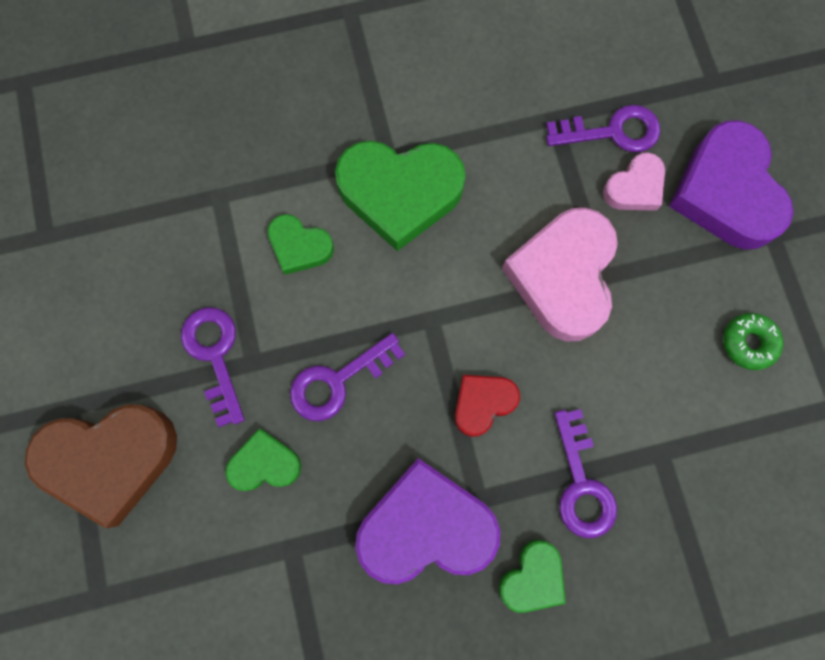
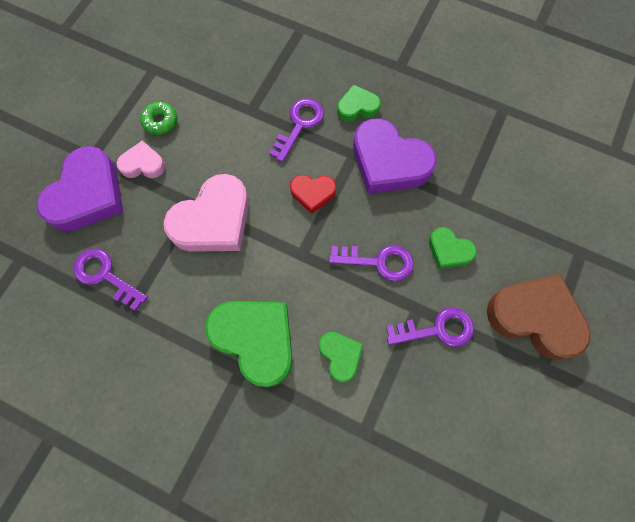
camera: 140 degrees left, 5 degrees down
(215, 356) = (437, 329): purple key -> purple key turned 120 degrees counterclockwise
(634, 187) = (128, 235): pink heart -> pink heart (143, 164)

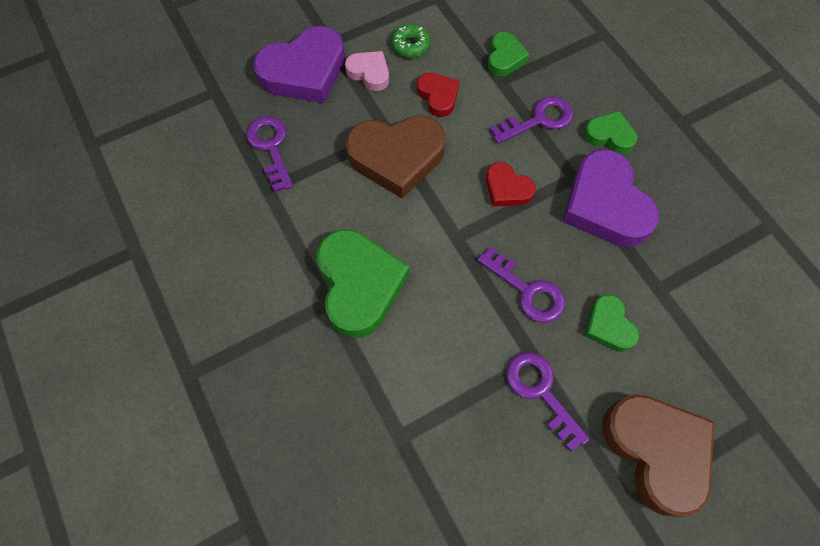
camera: 35 degrees right, 5 degrees down
(211, 151) = (438, 96): none -> red heart
(213, 220) = (396, 157): pink heart -> brown heart
(340, 356) = (427, 351): green heart -> green heart (505, 58)
(437, 329) = (541, 392): purple key -> purple key turned 150 degrees counterclockwise

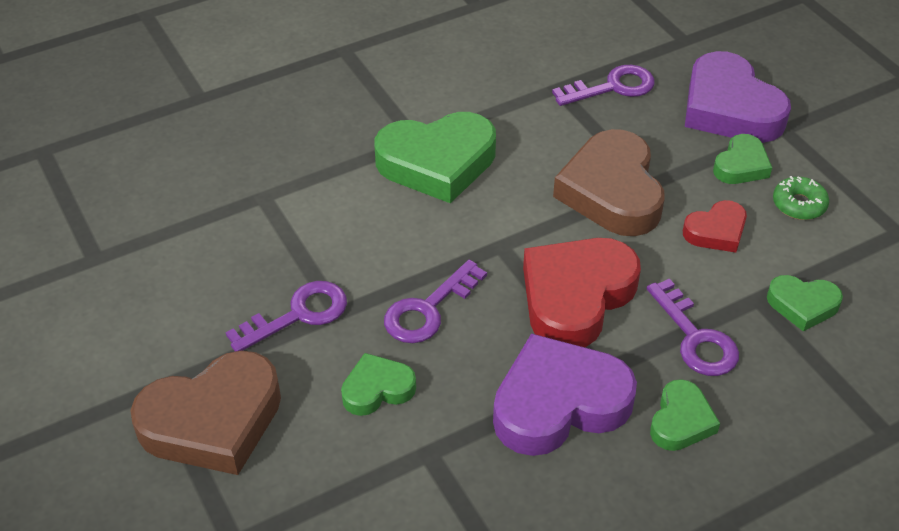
camera: 90 degrees right, 20 degrees down
(369, 73) = (741, 165): pink heart -> green heart
(507, 189) = (576, 297): red heart -> red heart, size x1.91

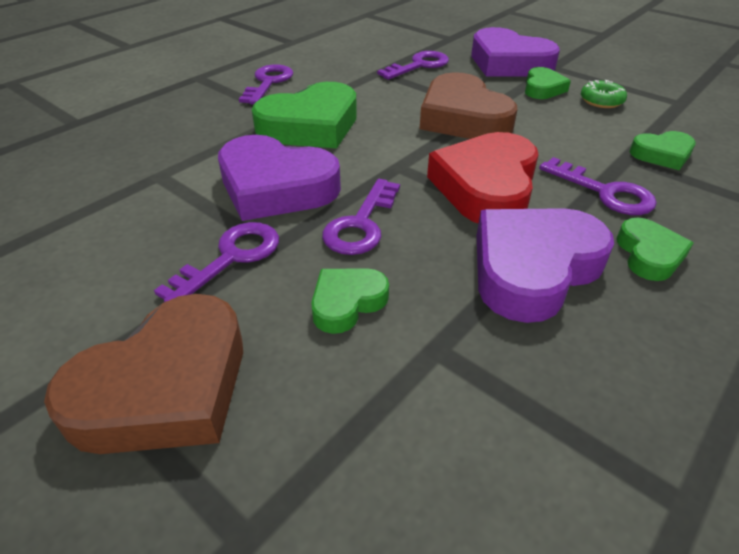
camera: 20 degrees left, 5 degrees down
(368, 241) = (276, 187): none -> purple heart
(420, 78) = (268, 83): none -> purple key
(716, 231) = (559, 125): red heart -> none

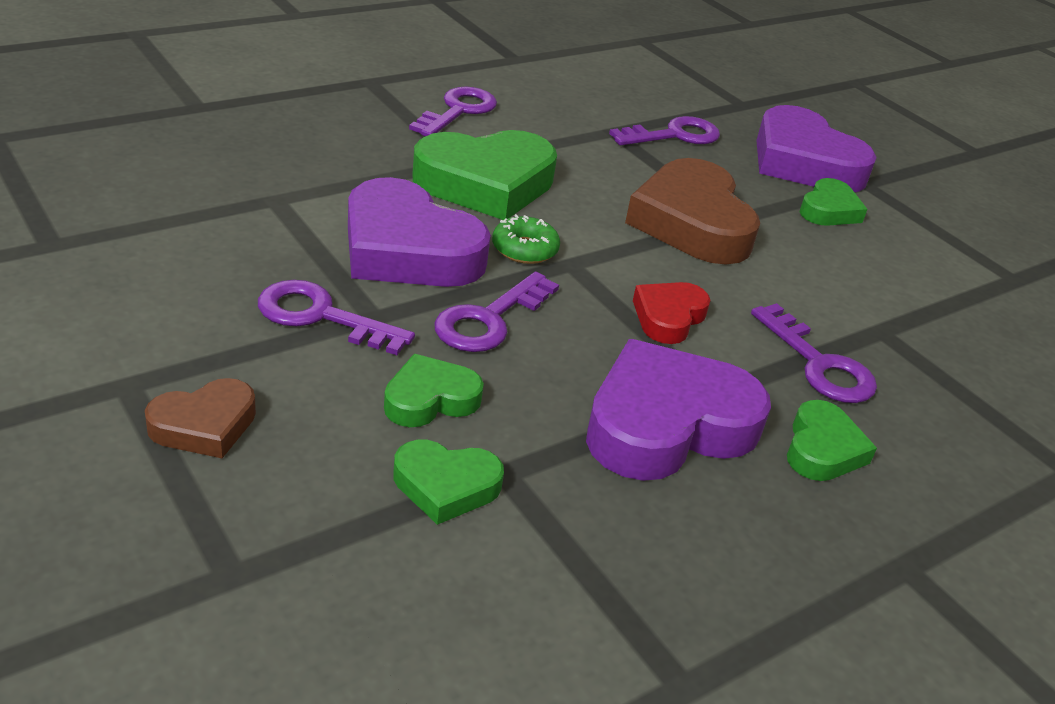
camera: 10 degrees right, 5 degrees down
(165, 387) = (204, 425): brown heart -> brown heart, size x0.52
(231, 258) = (322, 316): purple key -> purple key turned 120 degrees counterclockwise
(486, 187) = (668, 317): red heart -> red heart, size x0.52
(601, 101) = (901, 248): green donut -> green donut (524, 249)
(662, 154) = (932, 339): green heart -> green heart (446, 486)

